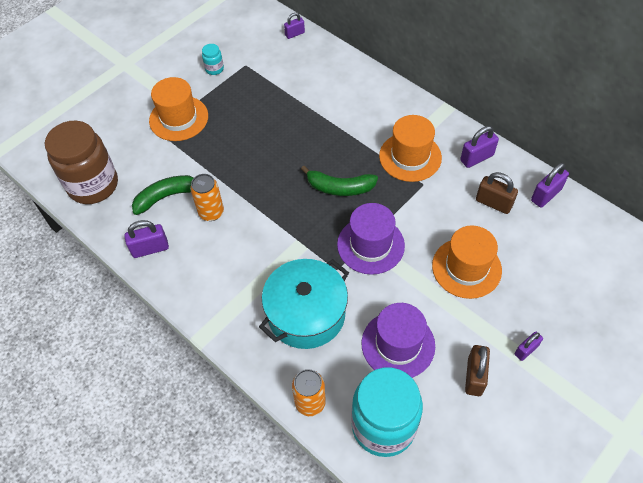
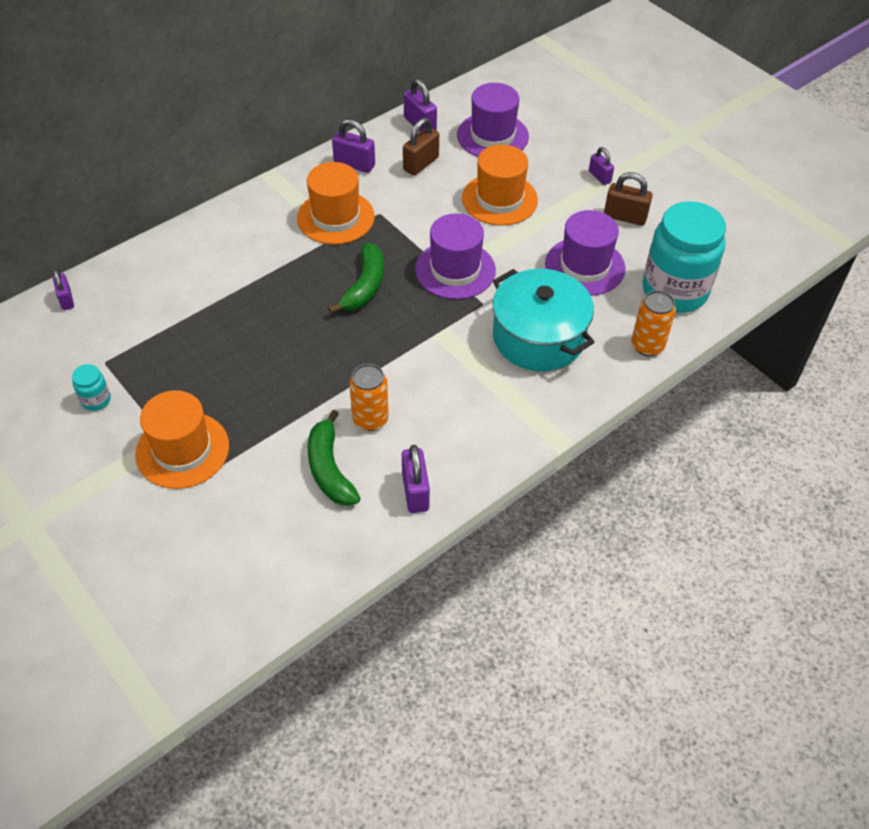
camera: 85 degrees left, 5 degrees down
(93, 185) = (281, 565): brown jar -> none
(476, 158) = (354, 164): purple padlock -> purple padlock turned 45 degrees counterclockwise
(552, 253) = (492, 136): none -> purple hat

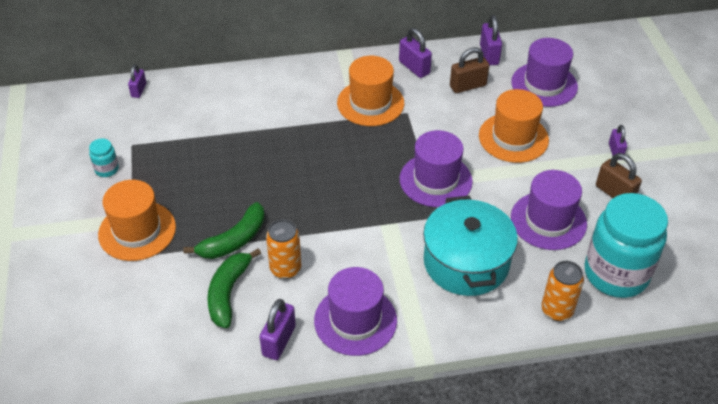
camera: 30 degrees right, 5 degrees down
(364, 286) = (355, 164): green banana -> green banana (234, 240)
(475, 438) = (355, 320): none -> purple hat

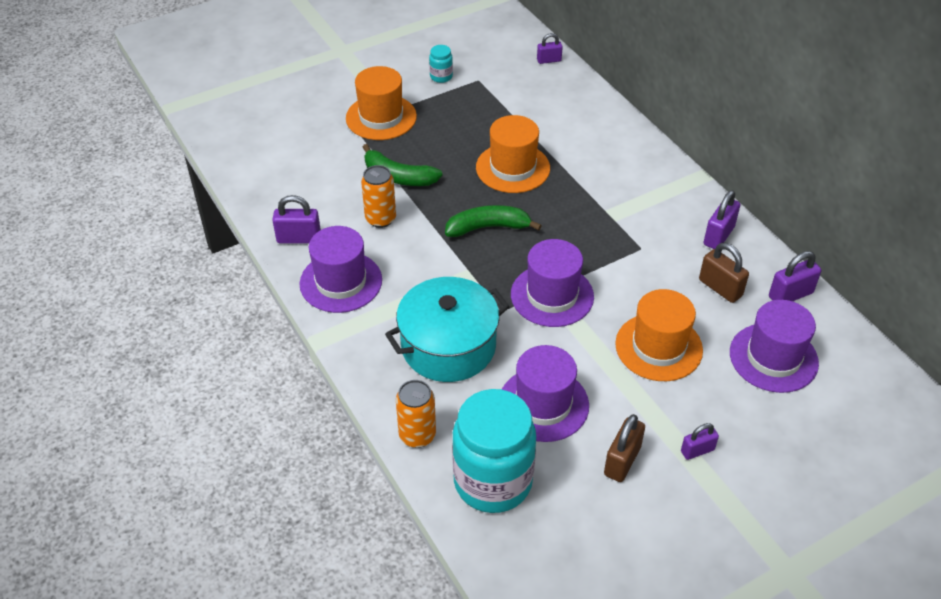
camera: 70 degrees right, 0 degrees up
(228, 293) = (338, 192): green banana -> green banana (488, 227)
(370, 103) = (636, 216): orange hat -> orange hat (513, 168)

